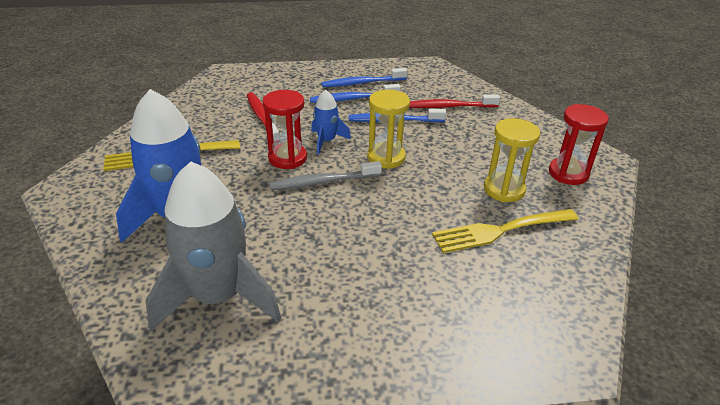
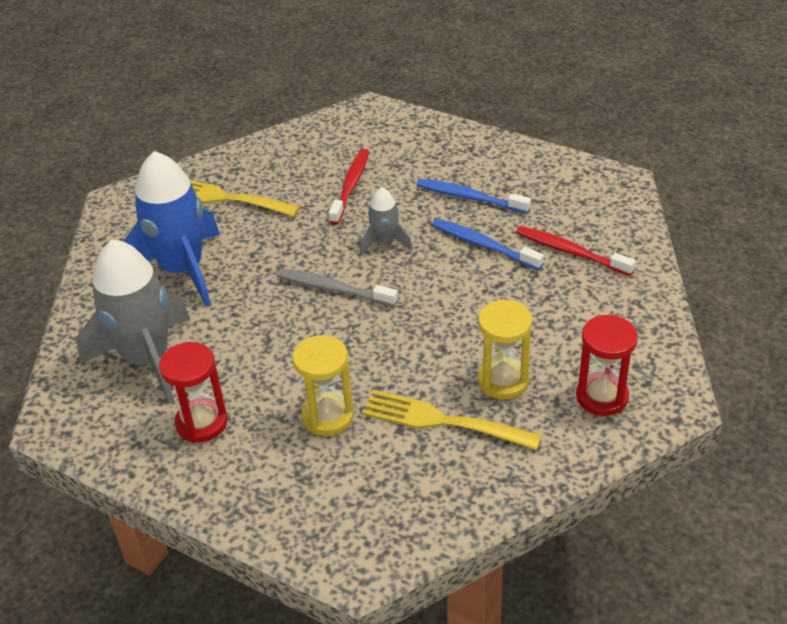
camera: 40 degrees right, 5 degrees up
(287, 158) = (327, 247): red hourglass -> red hourglass (202, 423)
(326, 141) = (385, 242): blue rocket -> grey rocket
(362, 83) = (504, 179): blue toothbrush -> none
(386, 157) = (423, 288): yellow hourglass -> yellow hourglass (328, 416)

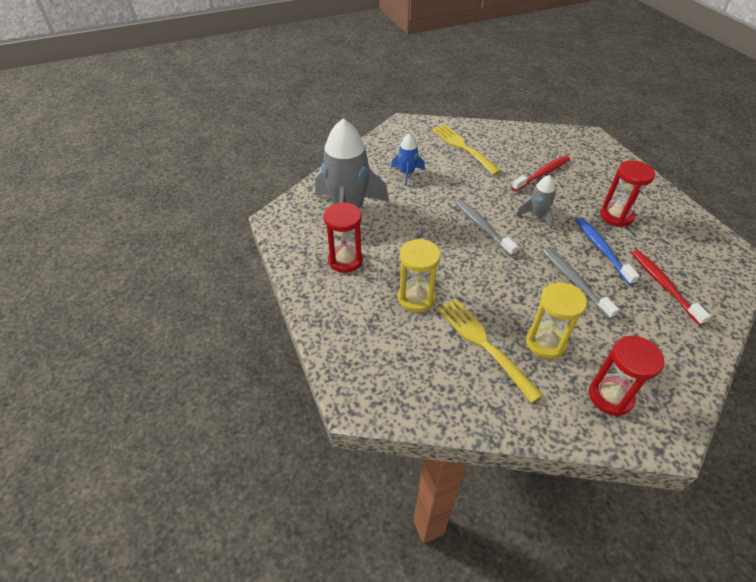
camera: 35 degrees right, 5 degrees up
(182, 270) = (407, 173): blue rocket -> blue rocket, size x0.49
(470, 197) = (616, 216): blue toothbrush -> red hourglass
(482, 297) = (574, 281): none -> grey toothbrush

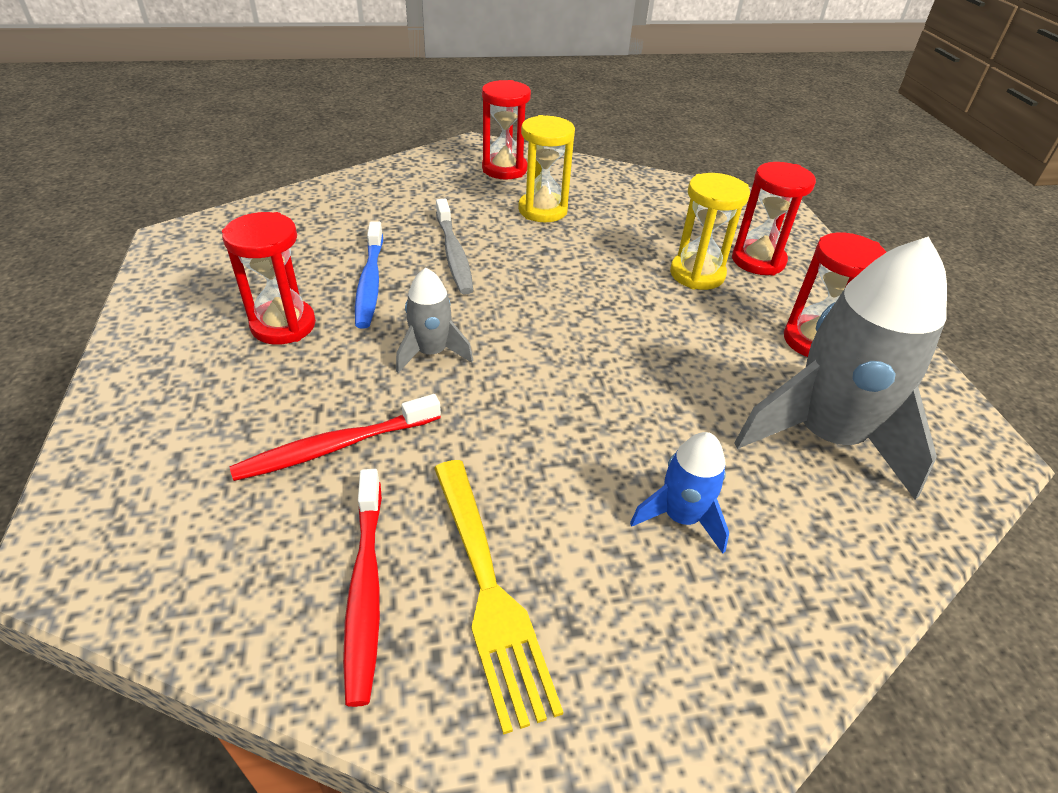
camera: 170 degrees left, 5 degrees down
(374, 321) = (758, 261): none -> red hourglass
(482, 227) = (550, 352): grey toothbrush -> none
(483, 344) = (619, 221): yellow fork -> none
(663, 285) = (333, 230): red toothbrush -> red toothbrush (365, 588)

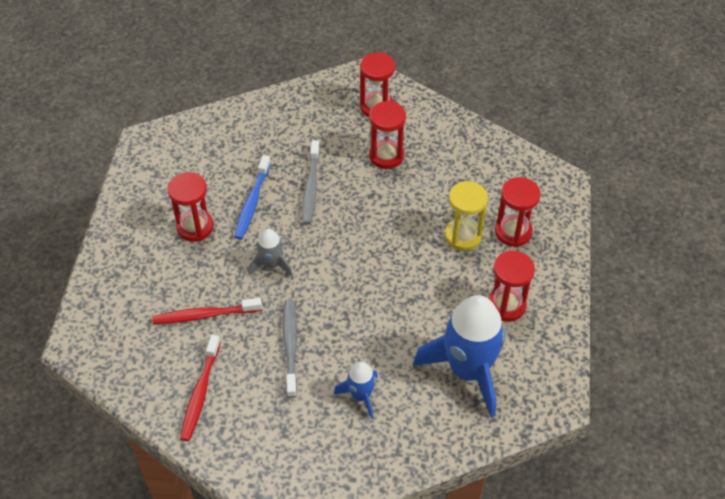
camera: 20 degrees right, 10 degrees up
(488, 590) = (253, 407): yellow fork -> none
(514, 464) = (290, 346): none -> grey toothbrush
(542, 210) = (386, 156): yellow hourglass -> red hourglass
(826, 436) = (468, 370): grey rocket -> blue rocket

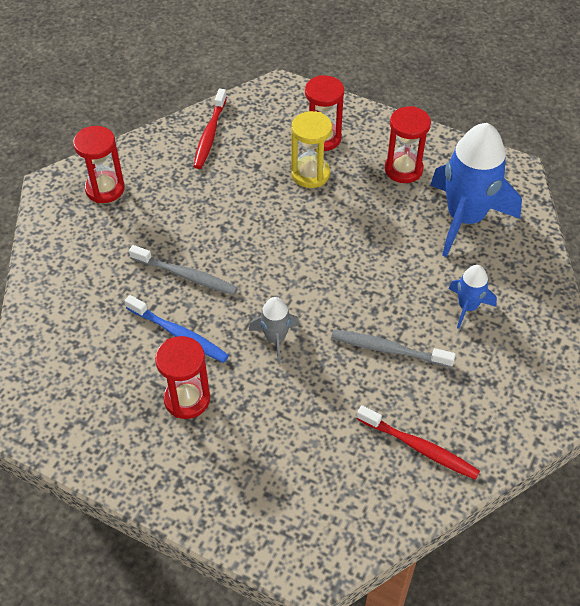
camera: 70 degrees left, 0 degrees up
(205, 315) = (318, 419): red toothbrush -> red toothbrush (210, 134)
(386, 156) = (177, 201): red hourglass -> none

